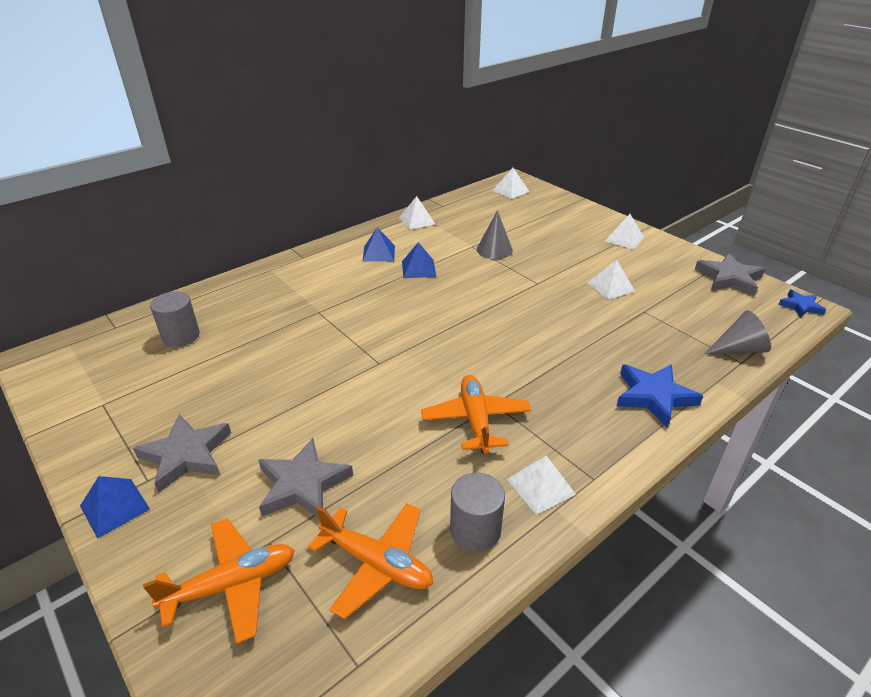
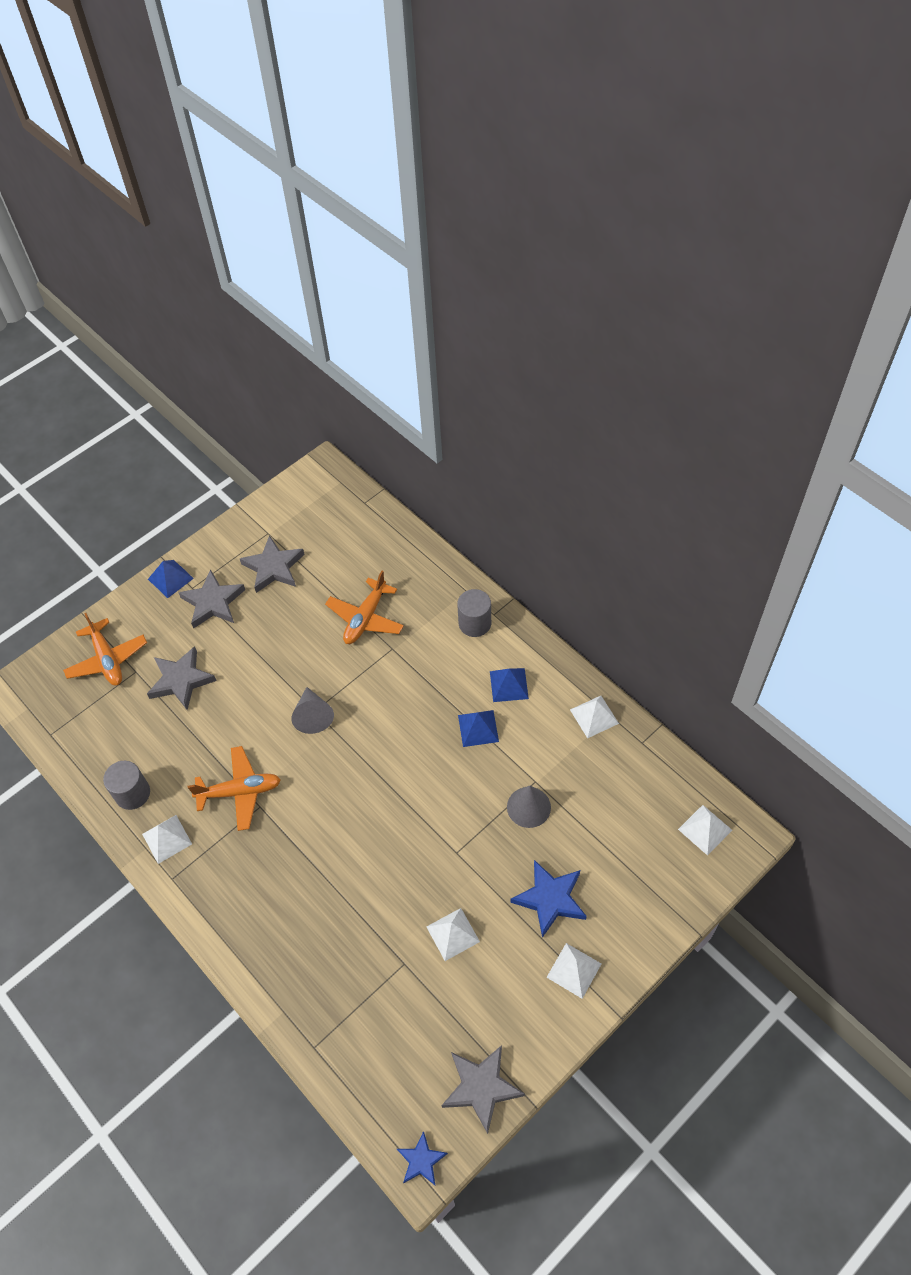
camera: 90 degrees right, 20 degrees up
(162, 398) = (273, 567): none -> grey star
(181, 336) = (352, 553): grey cylinder -> grey cylinder (475, 623)
(376, 563) = (113, 735): orange plane -> orange plane (365, 618)
(654, 396) = (264, 945): blue star -> blue star (550, 899)
(738, 349) = (335, 1051): grey cone -> grey cone (313, 716)

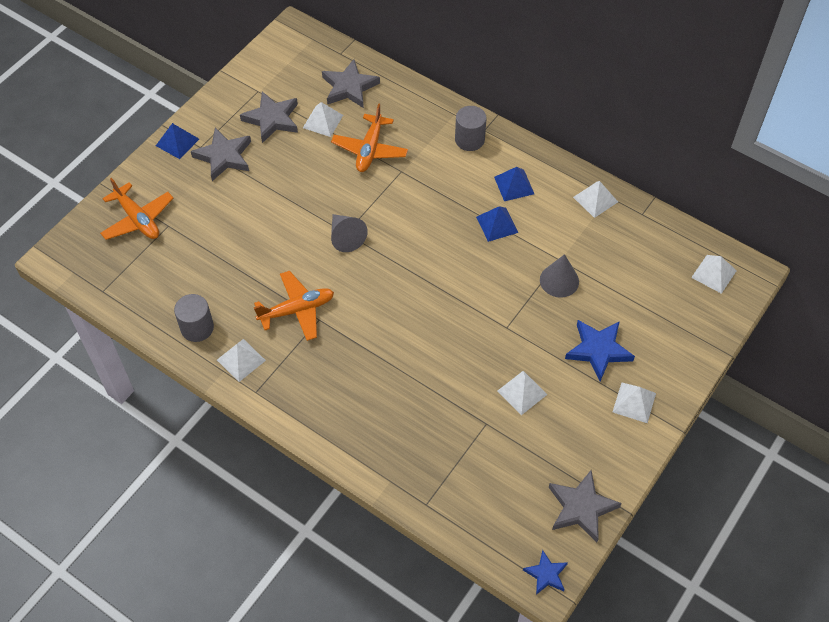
camera: 15 degrees left, 0 degrees up
(181, 680) = (214, 226): grey star -> grey star (349, 87)
(325, 578) = (323, 121): none -> white pyramid

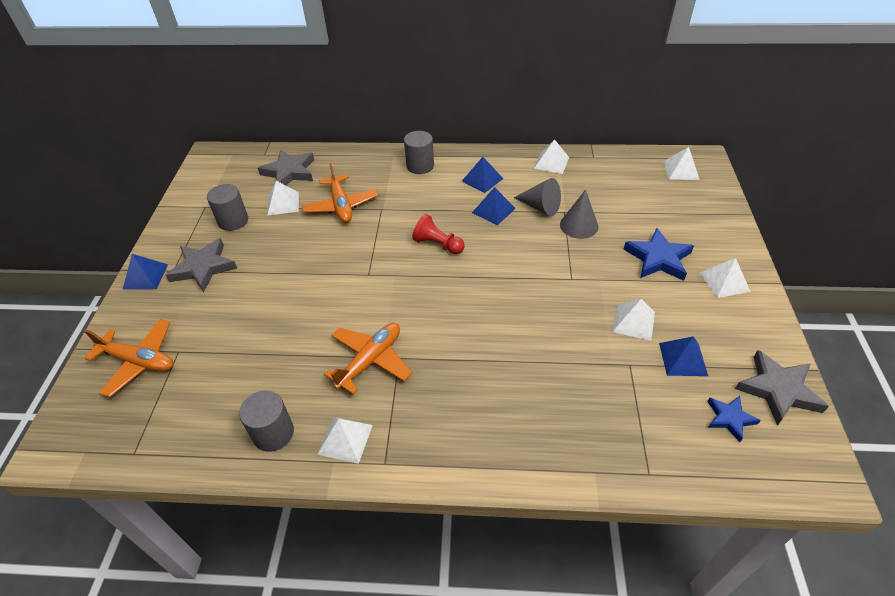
camera: 30 degrees left, 10 degrees down
(272, 119) = (233, 221): grey star -> grey cylinder
(345, 237) = (371, 278): grey cone -> grey cone (540, 207)
(422, 234) = (438, 244): none -> red pawn
(531, 443) = (683, 359): none -> blue pyramid
(546, 574) = (817, 471): blue star -> blue star (729, 418)

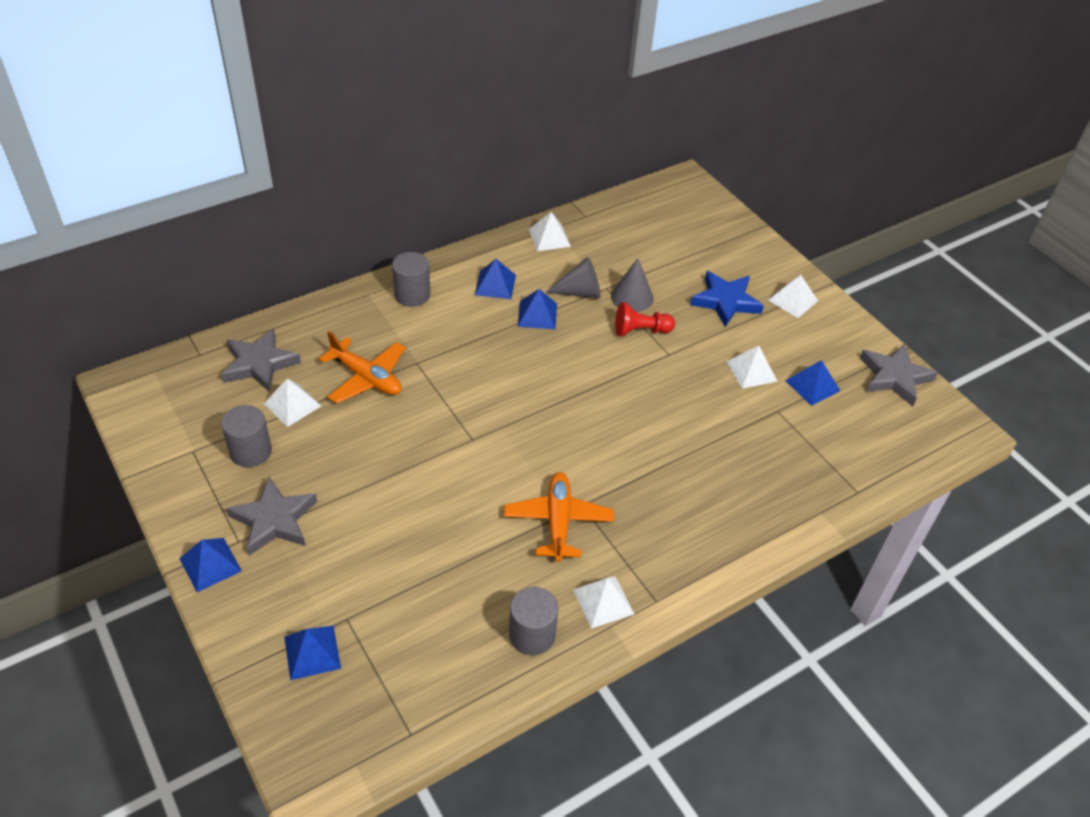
camera: 40 degrees left, 0 degrees up
(138, 361) = (312, 652): orange plane -> blue pyramid
(438, 244) = (514, 376): red pawn -> red pawn (640, 330)
(681, 170) = (676, 200): white pyramid -> none
(729, 418) = (879, 418): blue star -> none

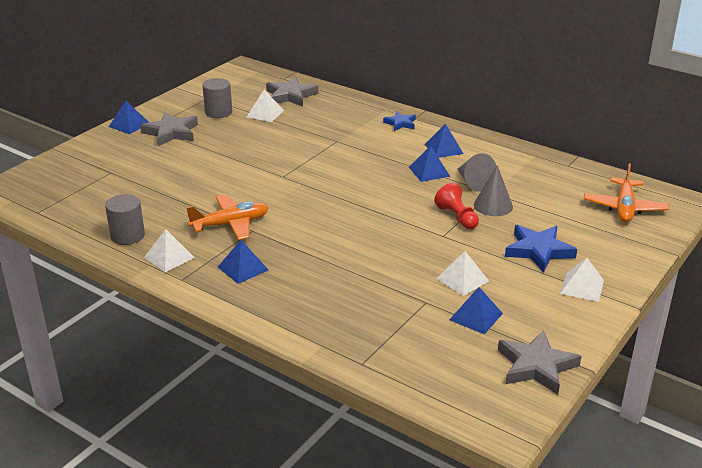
camera: 70 degrees right, 15 degrees down
(312, 652) = (82, 168): blue pyramid -> blue pyramid (243, 268)
(366, 378) = (308, 129): orange plane -> orange plane (624, 208)
(412, 295) = (400, 123): grey cylinder -> blue star
(549, 237) = (522, 157): white pyramid -> none

